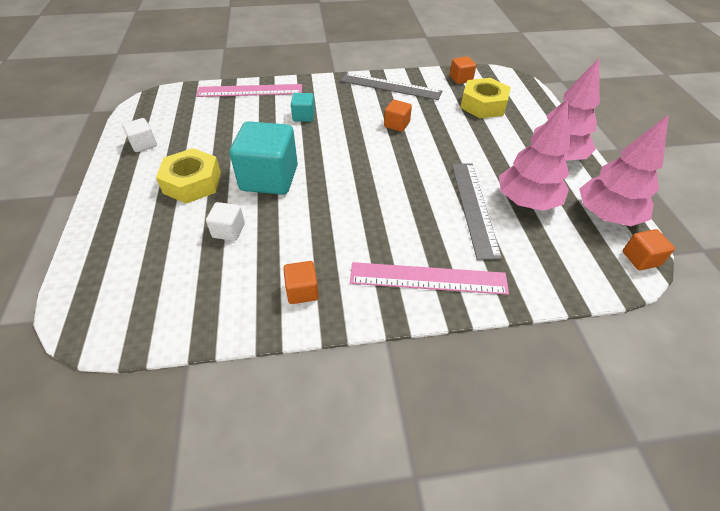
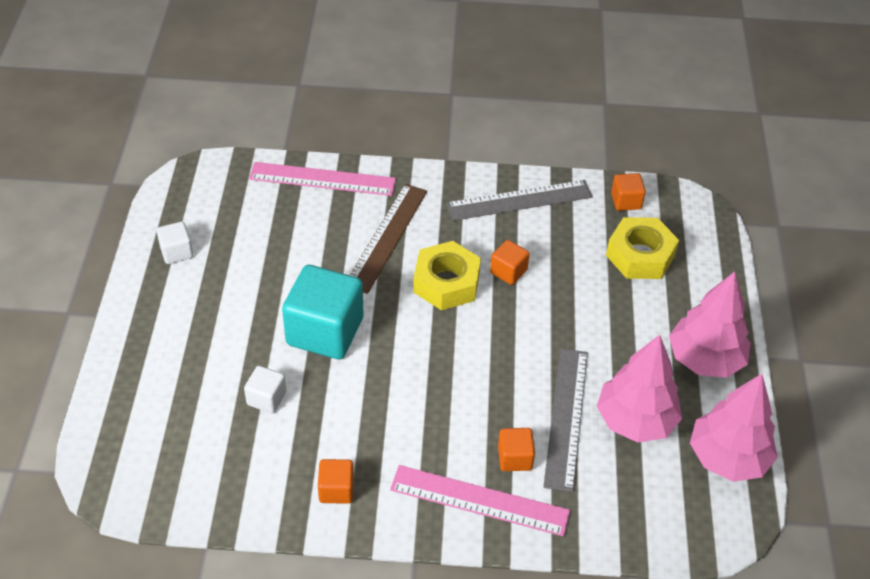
camera: 10 degrees right, 0 degrees up
(192, 183) = (231, 322): yellow nut -> yellow nut (446, 283)
(303, 116) = (387, 237): turquoise cube -> brown ruler
(390, 86) = (519, 200): grey ruler -> grey ruler turned 45 degrees counterclockwise
(640, 258) = (740, 522): orange cube -> orange cube (514, 458)

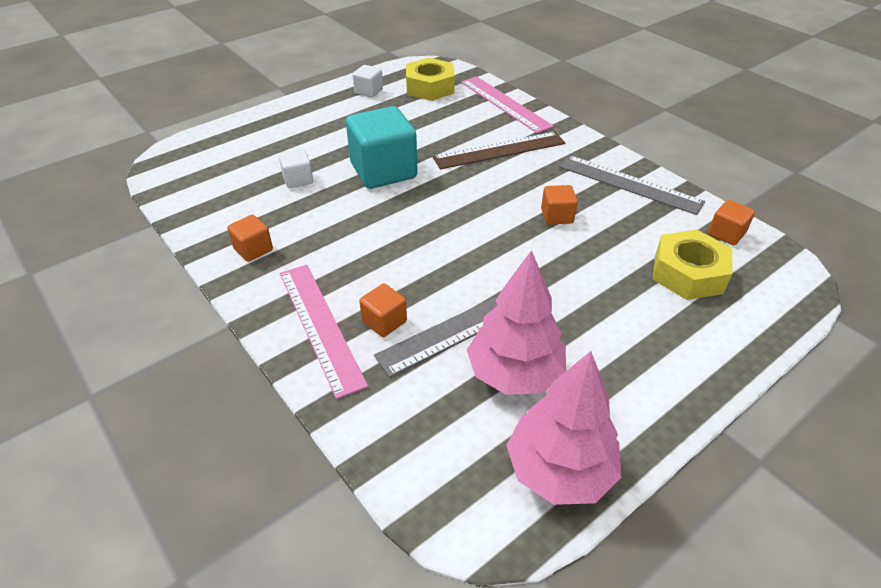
camera: 50 degrees right, 5 degrees down
(446, 283) = (501, 195): yellow nut -> yellow nut (430, 87)
(704, 359) = (646, 381): pink tree -> none

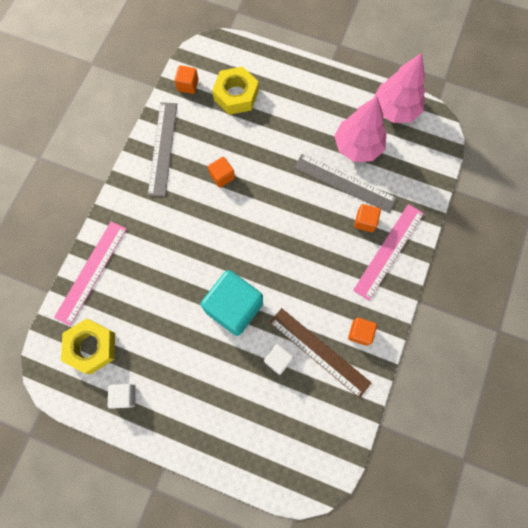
camera: 120 degrees left, 30 degrees up
(499, 150) = (164, 243): brown ruler -> brown ruler (319, 352)

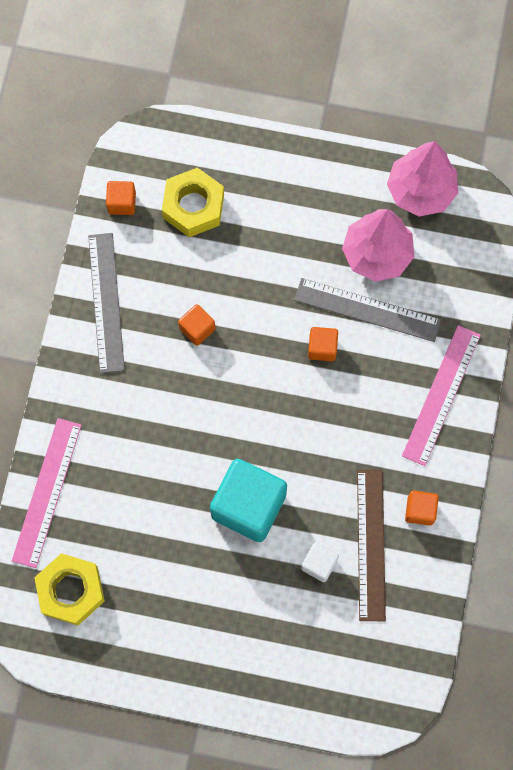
camera: 10 degrees left, 0 degrees up
(125, 396) = (129, 645): white cube -> none
(319, 352) = (371, 544): brown ruler -> brown ruler turned 60 degrees clockwise
(365, 221) = (403, 359): orange cube -> orange cube (322, 348)

